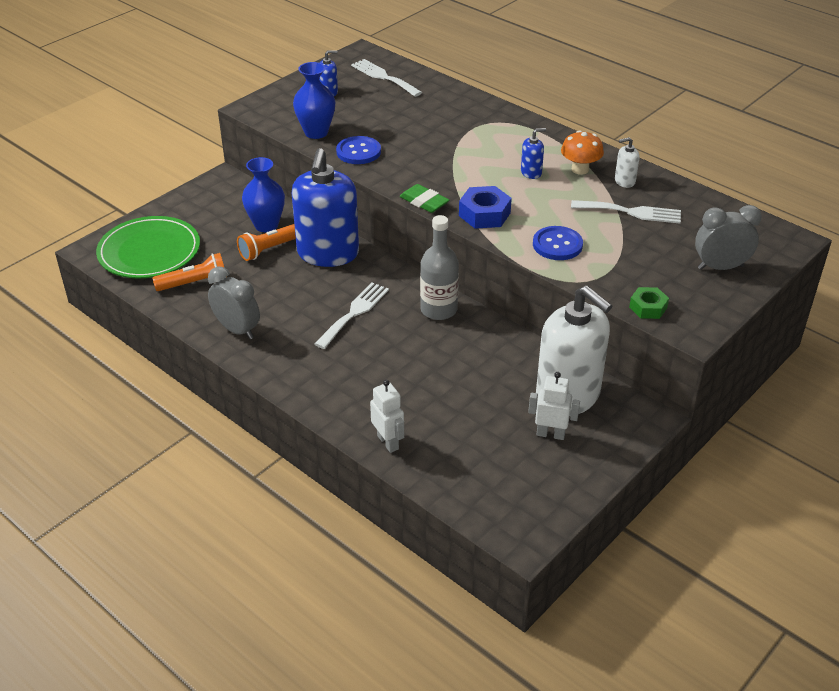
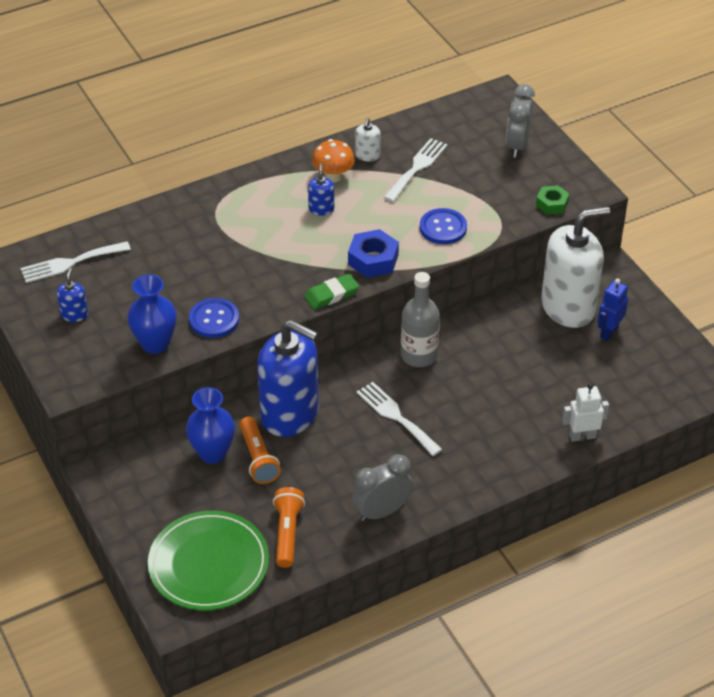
camera: 70 degrees left, 5 degrees up
(550, 434) = (609, 332): white robot -> blue robot

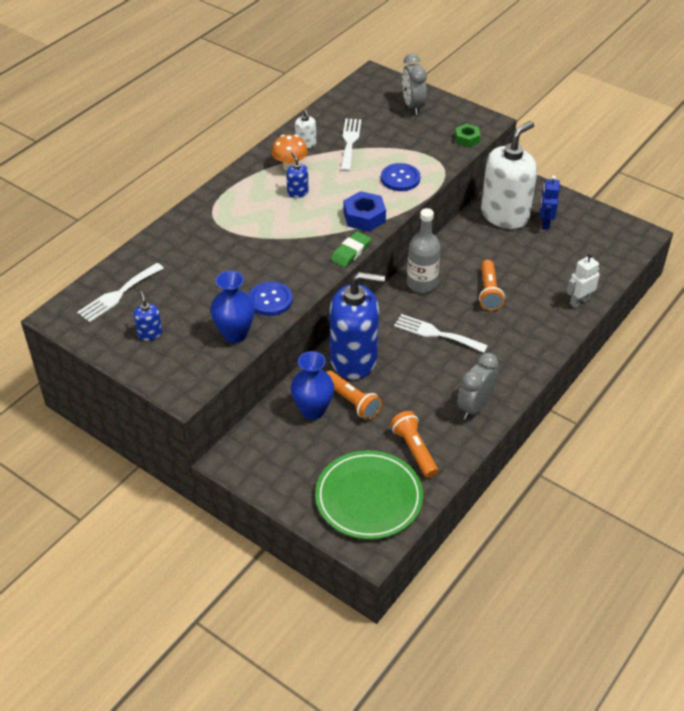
camera: 25 degrees left, 0 degrees up
(486, 390) = (488, 292): none -> orange flashlight

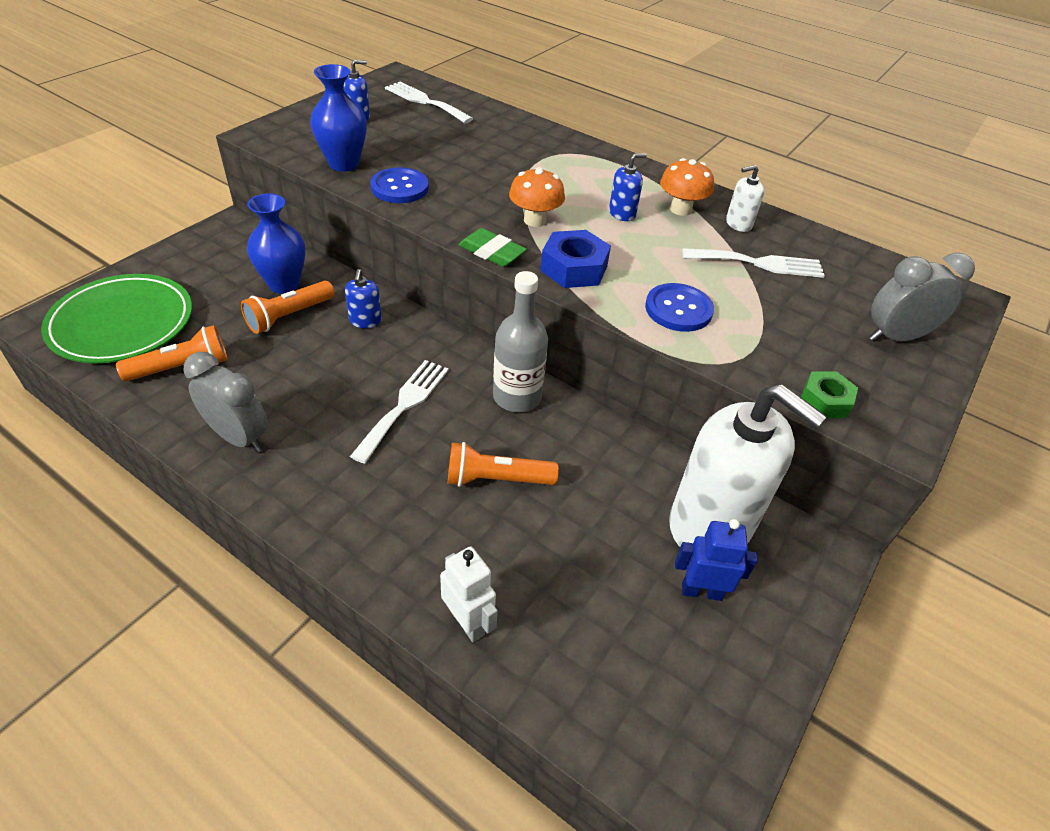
camera: 85 degrees right, 0 degrees up
(310, 232) = (535, 220): none -> orange mushroom
(354, 359) = (365, 321): blue soap dispenser -> blue soap dispenser, size x0.40

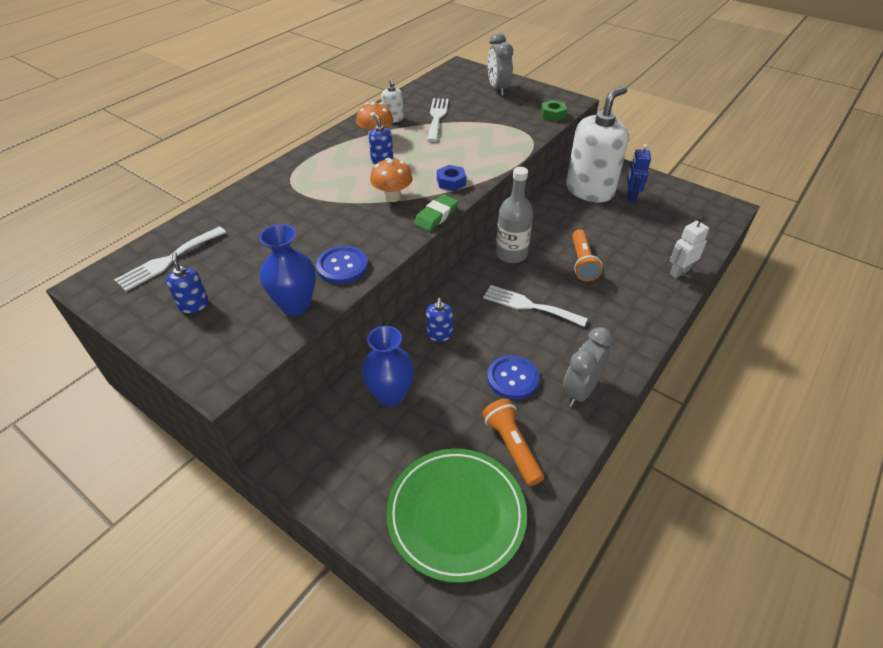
camera: 85 degrees left, 0 degrees up
(289, 316) = (436, 384): orange flashlight -> none
(365, 321) = (439, 334): blue soap dispenser -> blue soap dispenser turned 90 degrees clockwise
(574, 268) = (451, 182): blue nut -> blue nut, size x0.65
(678, 309) = (488, 148): blue button -> blue button (512, 378)

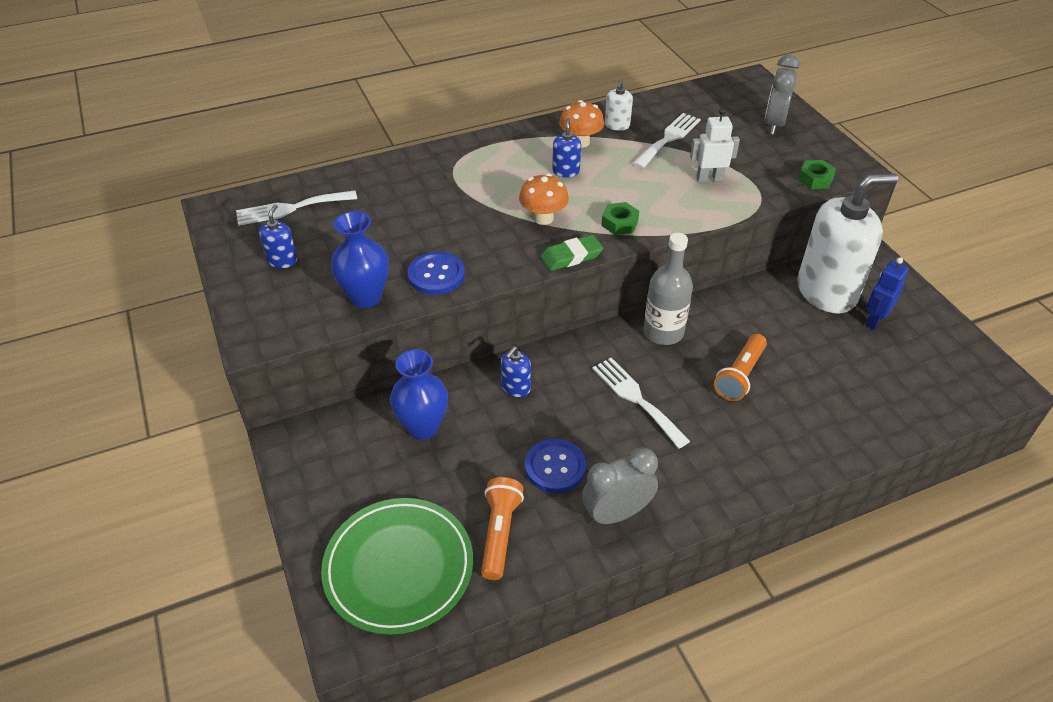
camera: 30 degrees right, 0 degrees up
(451, 182) = (619, 223): blue nut -> green nut
(679, 272) = (855, 436): white robot -> white robot (709, 178)

